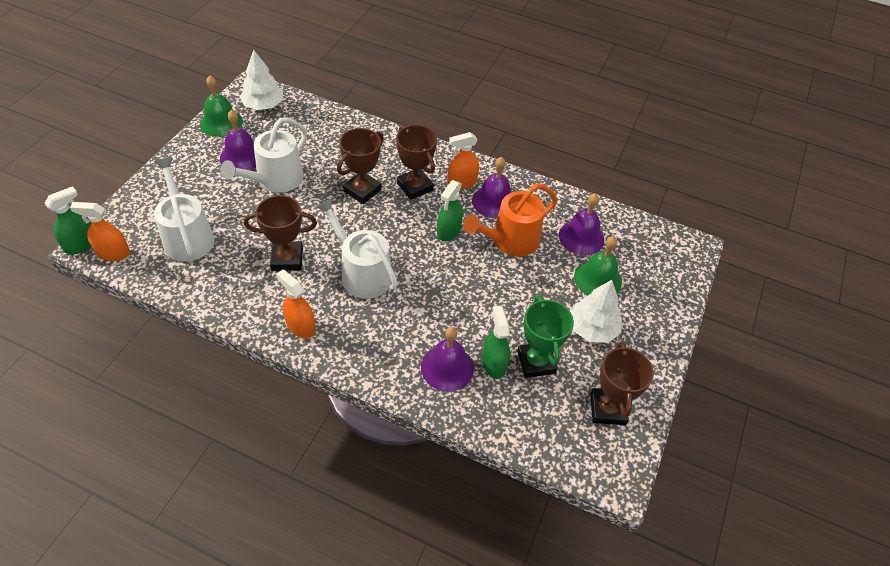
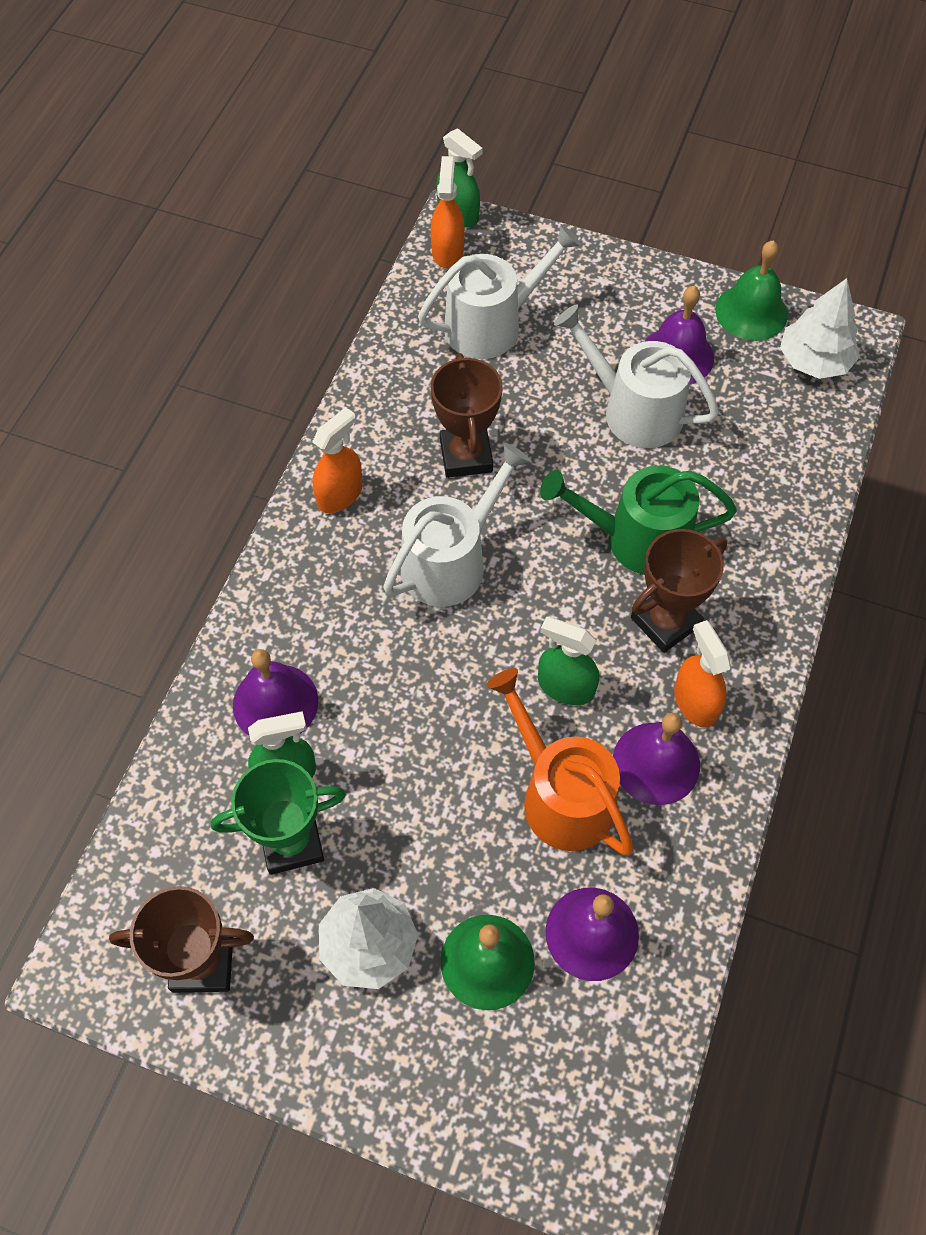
camera: 90 degrees right, 10 degrees up
(362, 190) = (637, 539): brown trophy -> green watering can

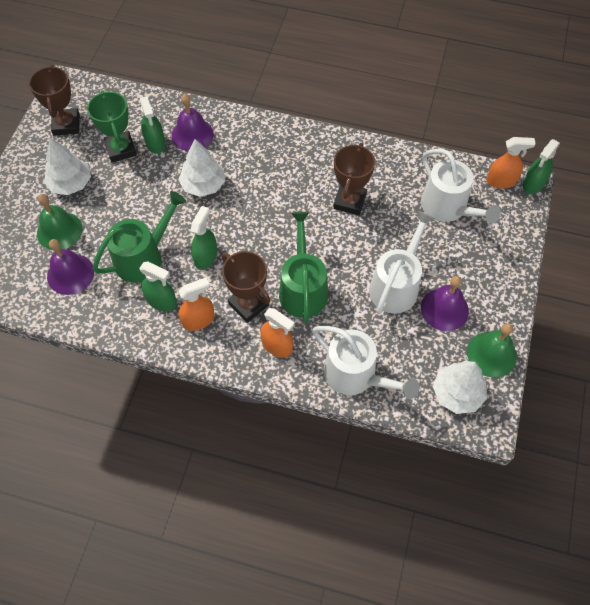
camera: 85 degrees right, 0 degrees up
(340, 494) = (316, 147): orange spray bottle -> orange spray bottle (277, 346)
(403, 686) = (203, 185): none -> white tree
(450, 562) = (279, 199): white watering can -> white watering can (355, 375)
(466, 456) = (349, 201): brown trophy -> brown trophy turned 60 degrees counterclockwise
(561, 795) = (143, 257): orange watering can -> green watering can
(656, 763) = (161, 301): purple bell -> green spray bottle

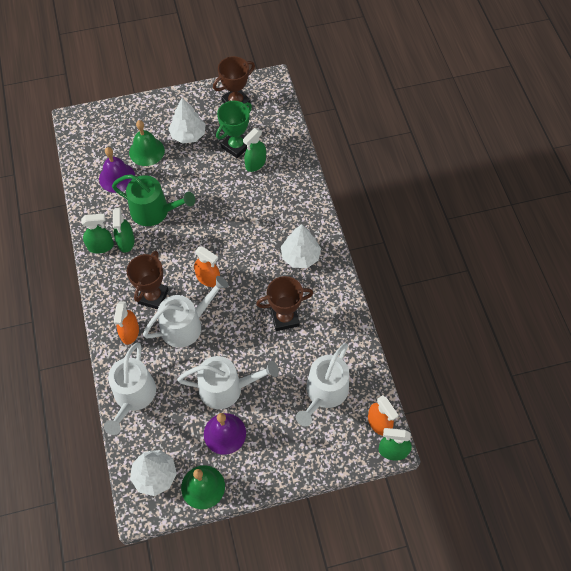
camera: 60 degrees right, 0 degrees up
(192, 134) = (278, 182): purple bell -> none
(198, 320) = (123, 272): orange spray bottle -> orange spray bottle (208, 278)
(203, 185) = (238, 213): white tree -> white tree (300, 256)
(205, 257) = (177, 248): green spray bottle -> green spray bottle (101, 246)
(302, 289) = (186, 325): green watering can -> white watering can

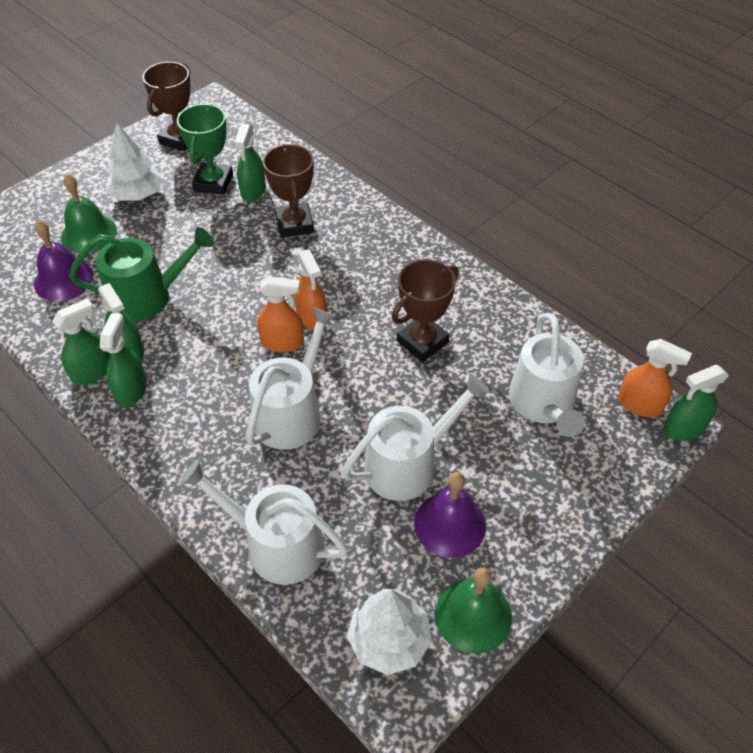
camera: 30 degrees left, 10 degrees down
(114, 268) = (131, 390): none -> green spray bottle
(129, 332) = (212, 461): orange spray bottle -> orange spray bottle (311, 316)
(133, 396) = (276, 545): white watering can -> white watering can turned 135 degrees clockwise
(153, 296) = (217, 399): brown trophy -> brown trophy (294, 224)
(300, 256) = (388, 264): white tree -> none

